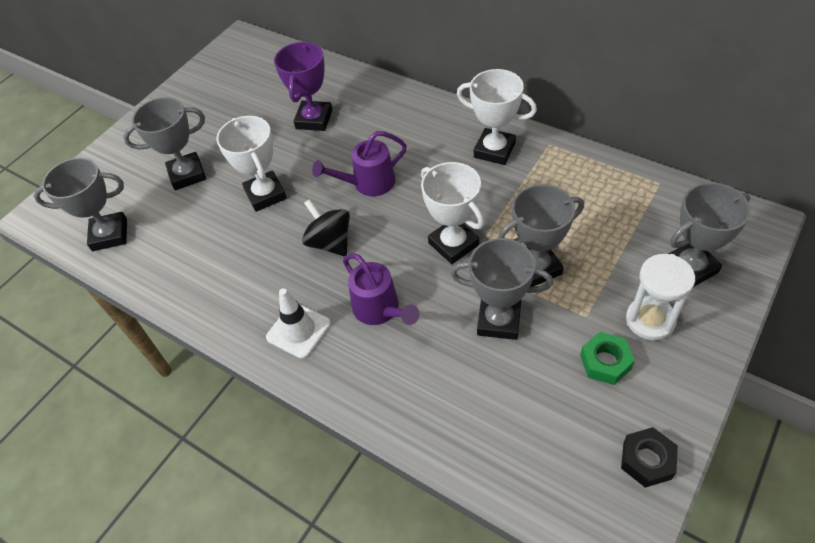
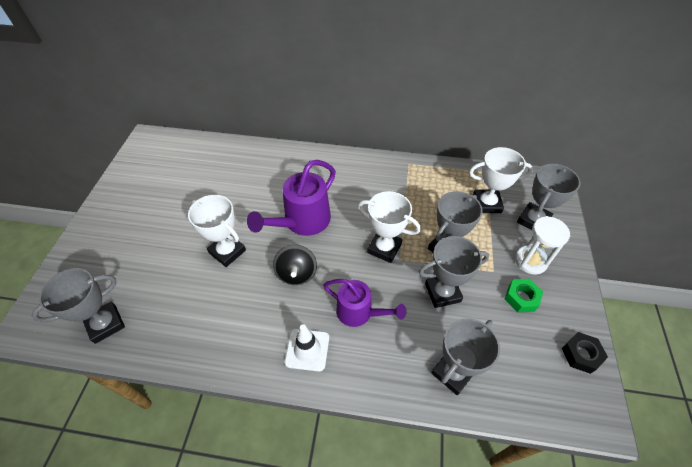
camera: 30 degrees left, 0 degrees up
(187, 174) = (153, 254): grey trophy -> grey trophy (453, 372)
(314, 119) = (237, 185): purple trophy -> none
(330, 242) = (296, 273): black spinning top -> black spinning top turned 120 degrees counterclockwise
(368, 184) = (302, 222): purple watering can -> purple watering can, size x1.50
(494, 150) = (376, 176): white trophy -> white trophy (486, 204)

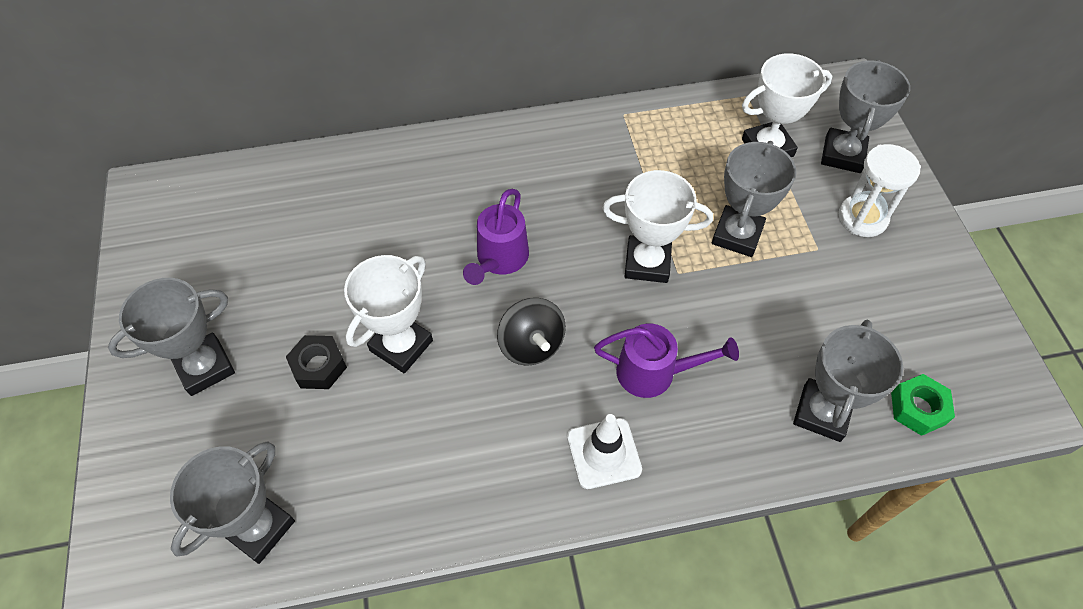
camera: 20 degrees left, 5 degrees up
(227, 251) = (401, 345): white trophy -> white trophy turned 75 degrees counterclockwise
(302, 222) = (499, 260): purple watering can -> purple watering can, size x0.67
(442, 293) = (760, 304): grey trophy -> grey trophy (205, 367)
(521, 298) = (871, 276): green nut -> green nut (918, 408)
(581, 355) = (975, 330): black nut -> black nut (319, 366)

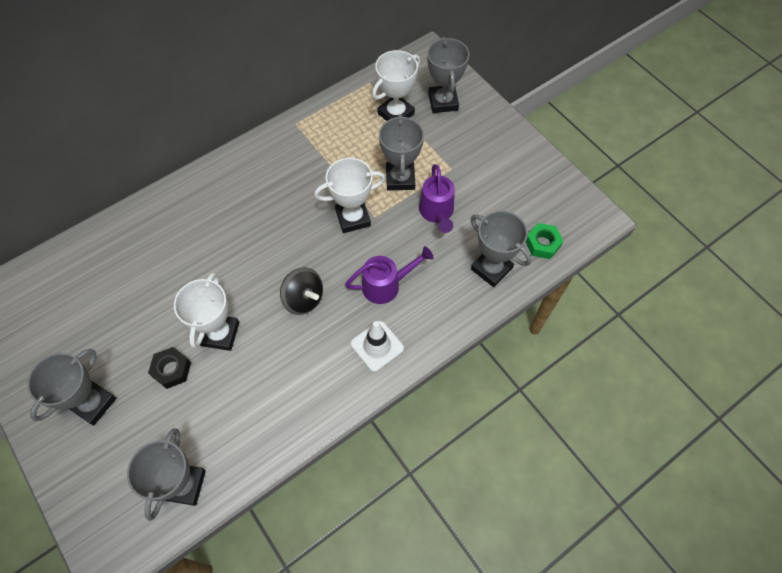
camera: 25 degrees left, 5 degrees up
(499, 260) = (258, 253): purple watering can -> purple watering can (437, 213)
(822, 413) = (491, 268): grey trophy -> grey trophy turned 45 degrees counterclockwise
(862, 218) = (470, 139): white hourglass -> none

